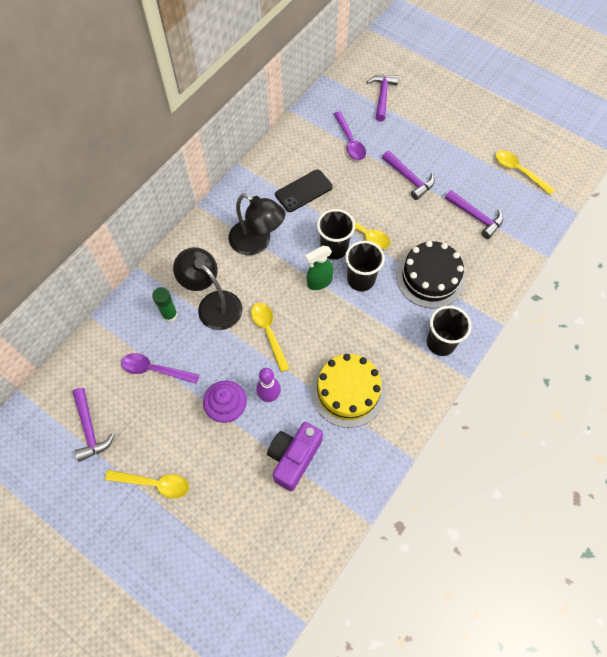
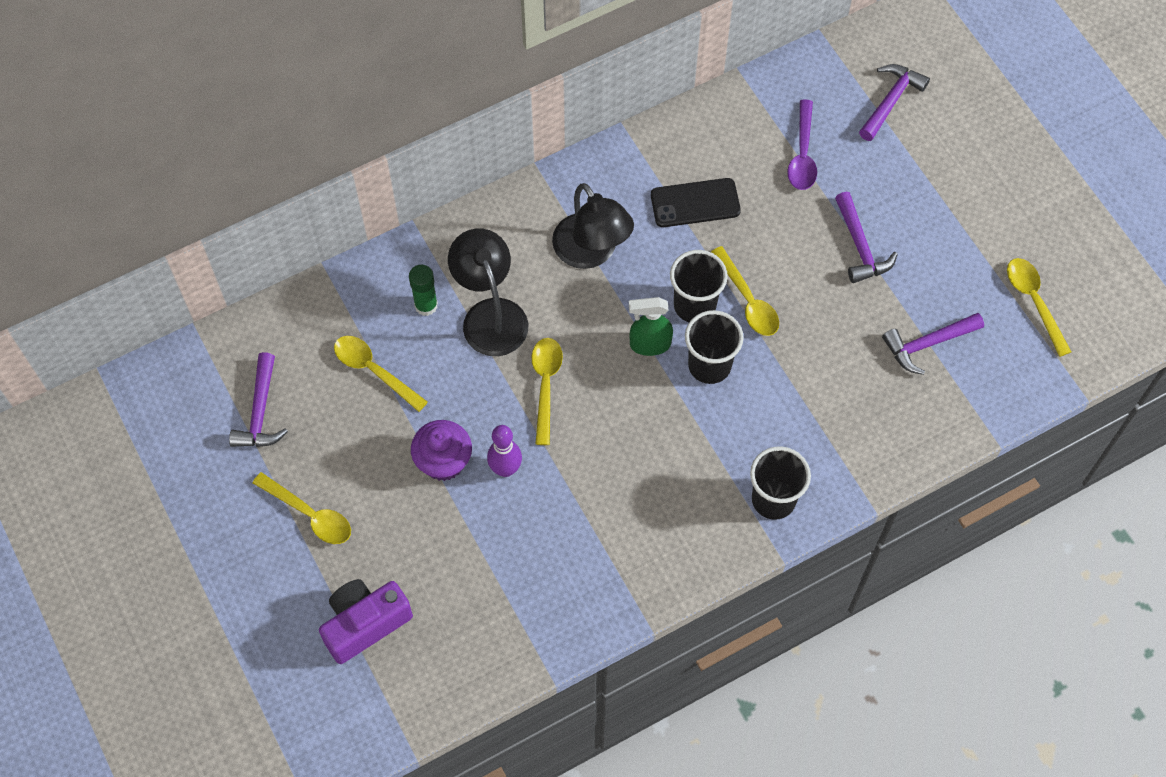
camera: 25 degrees right, 0 degrees up
(154, 369) = (373, 370): purple spoon -> yellow spoon
(293, 457) = (498, 561): purple camera -> purple camera (365, 624)
(348, 391) = (612, 508): yellow cake -> none
(430, 277) = (809, 403): black cake -> none
(476, 217) = (927, 344): purple hammer -> purple hammer turned 90 degrees clockwise

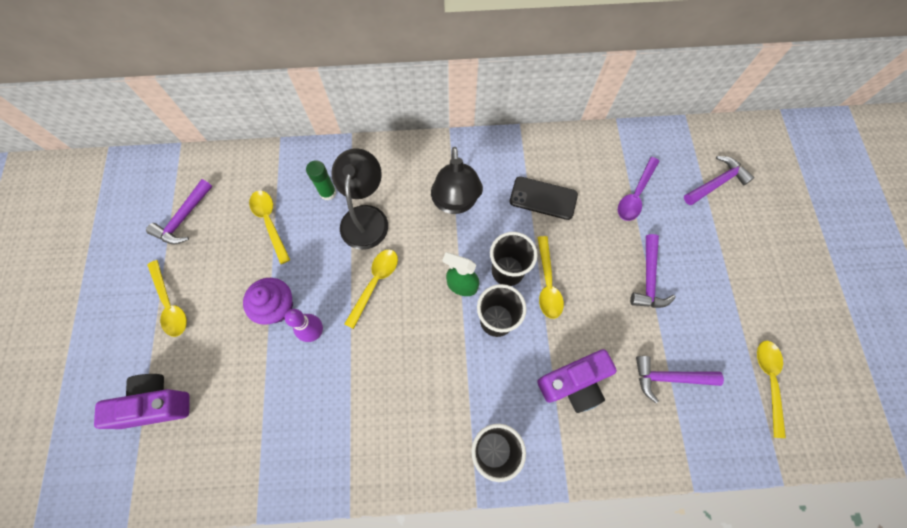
camera: 25 degrees right, 5 degrees up
(827, 395) = (573, 383): none -> purple camera

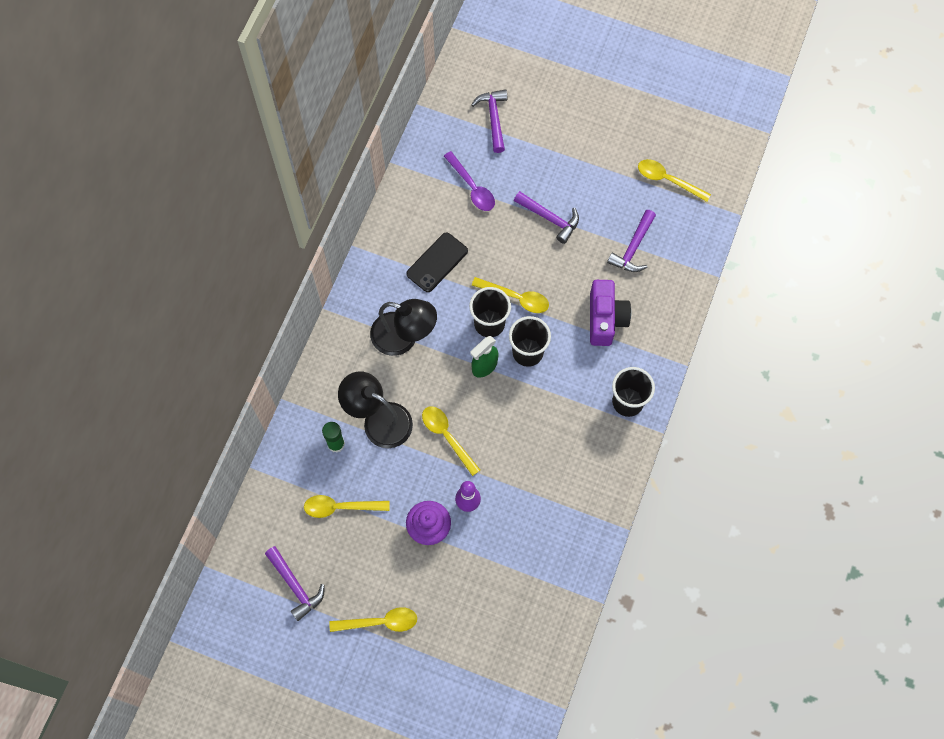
camera: 65 degrees left, 0 degrees up
(156, 404) = (469, 658): purple camera -> none

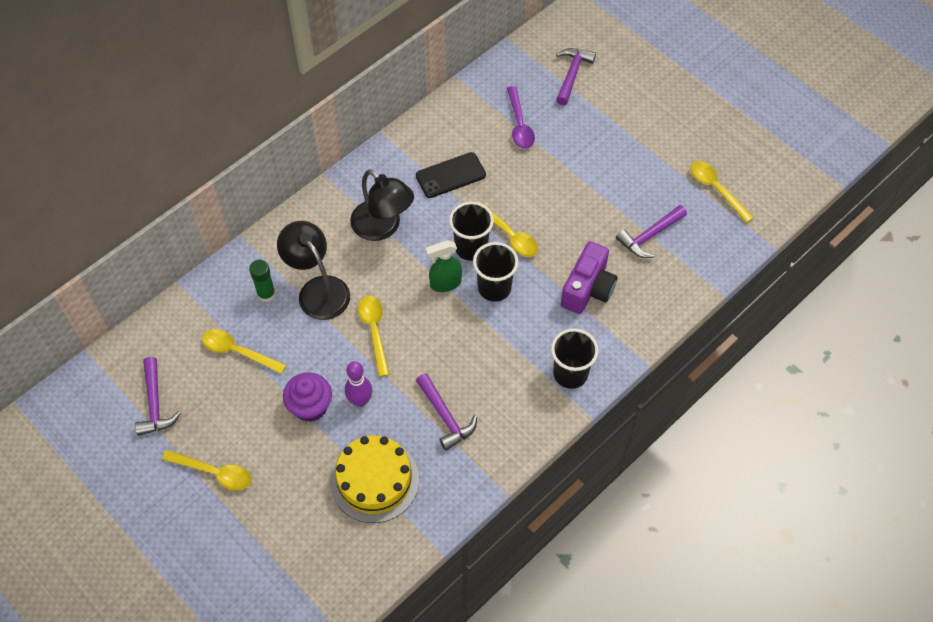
camera: 25 degrees right, 10 degrees down
(516, 567) = (374, 480): none -> yellow cake
(550, 218) = (580, 179): purple hammer -> purple hammer (445, 417)

